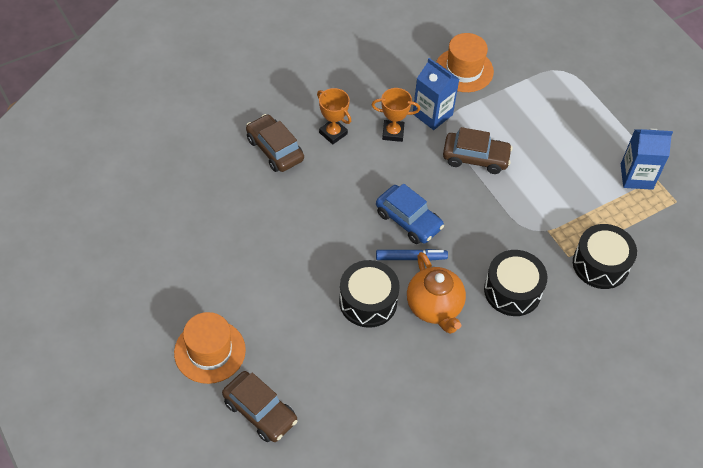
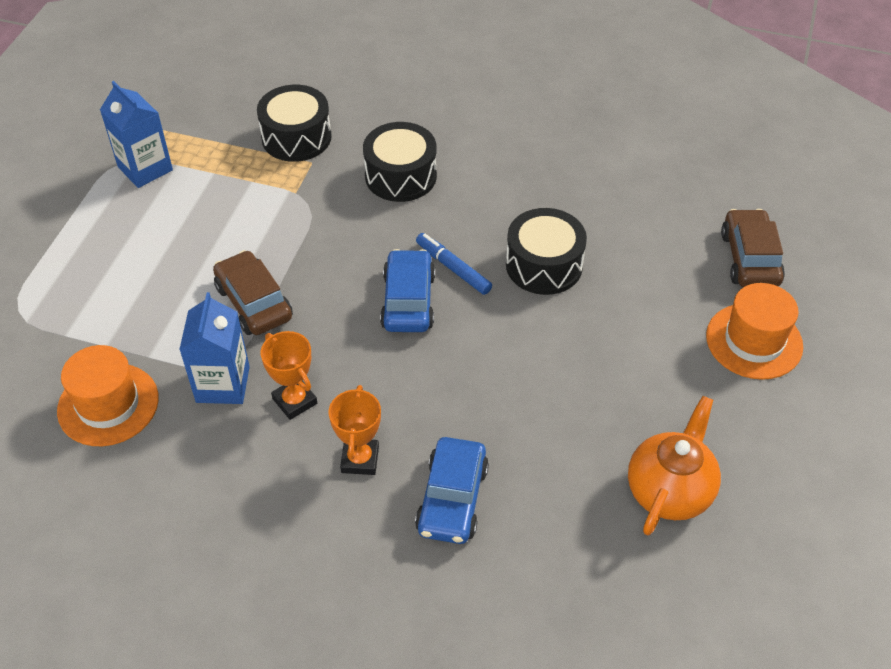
camera: 130 degrees left, 5 degrees down
(275, 149) = (452, 499): brown car -> blue car
(434, 307) = (488, 215): orange teapot -> orange teapot (669, 490)

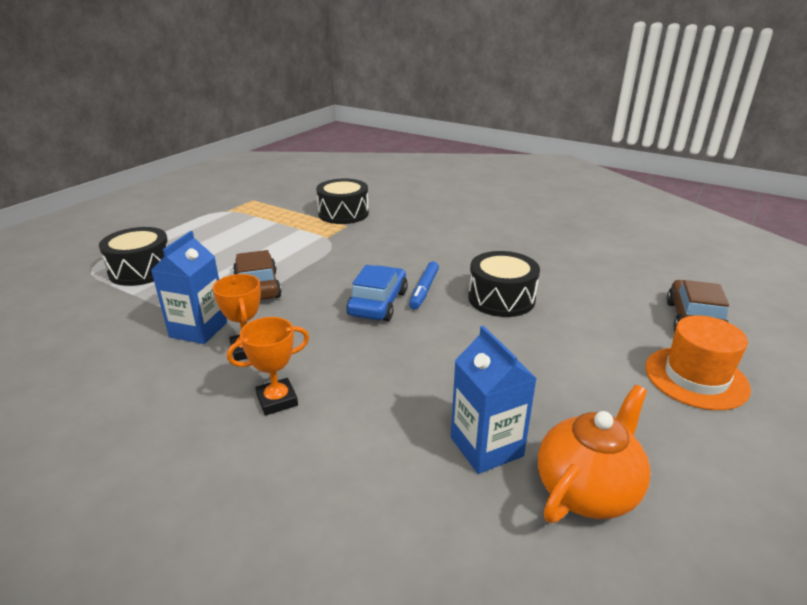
camera: 15 degrees right, 20 degrees down
(108, 404) = (103, 327): orange hat -> none
(145, 168) = (234, 215): blue carton -> blue carton (486, 447)
(360, 459) = (277, 400): orange trophy -> orange trophy turned 45 degrees clockwise
(400, 176) = (407, 238): black drum -> black drum (141, 270)
(452, 499) = (347, 450): blue car -> none
(453, 268) = (424, 290): blue marker -> blue marker turned 135 degrees counterclockwise

